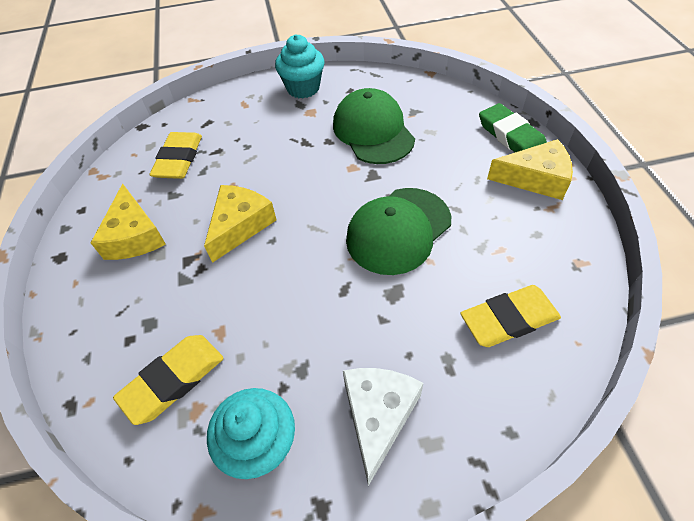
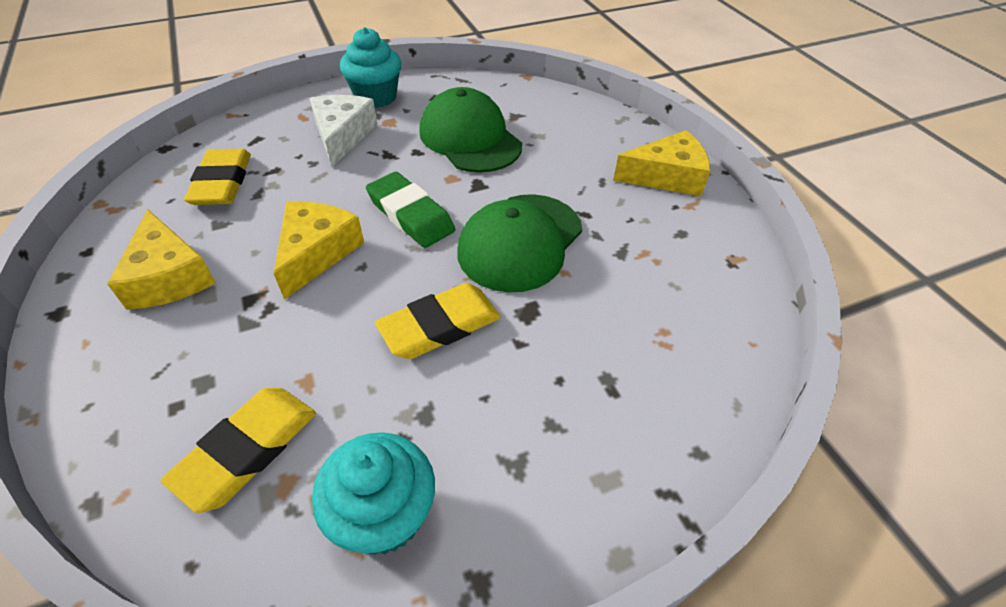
camera: 15 degrees left, 5 degrees down
(378, 416) = (534, 456): white cheese -> white cheese (342, 136)
(509, 319) = (670, 326): yellow eraser -> yellow eraser (440, 326)
(511, 136) = (631, 135): green eraser -> green eraser (410, 215)

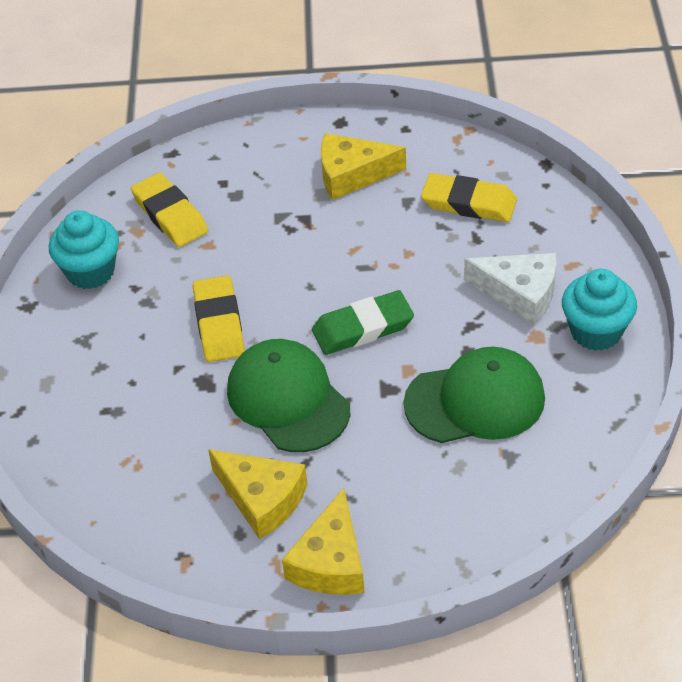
camera: 115 degrees right, 0 degrees up
(317, 253) = (340, 260): yellow cheese -> yellow cheese (262, 499)

